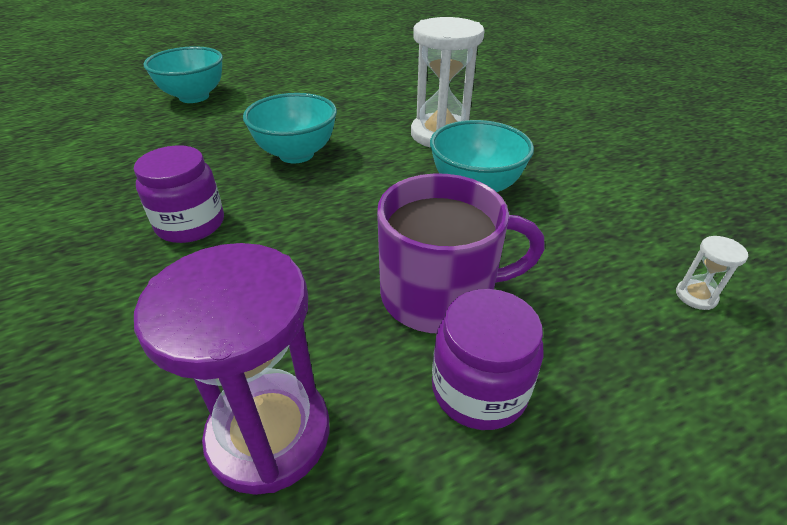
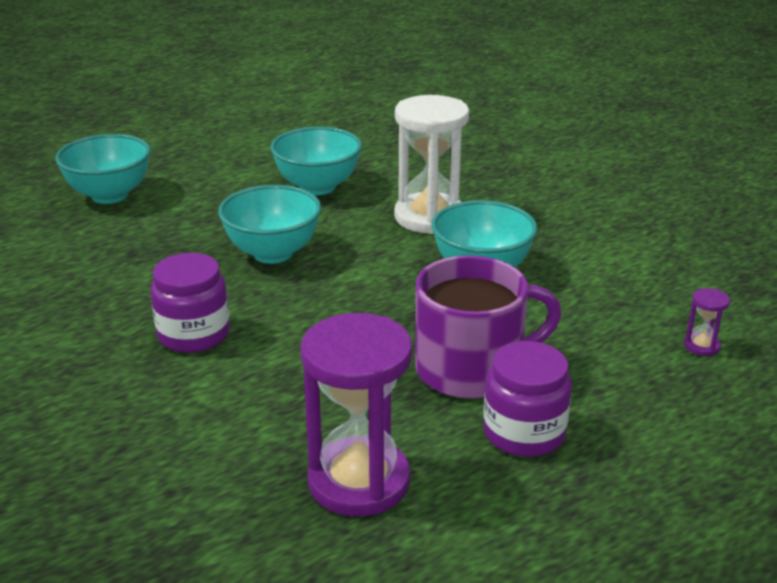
camera: 10 degrees left, 10 degrees down
(357, 103) = (317, 187): none -> turquoise bowl
(696, 296) = (702, 346): white hourglass -> purple hourglass

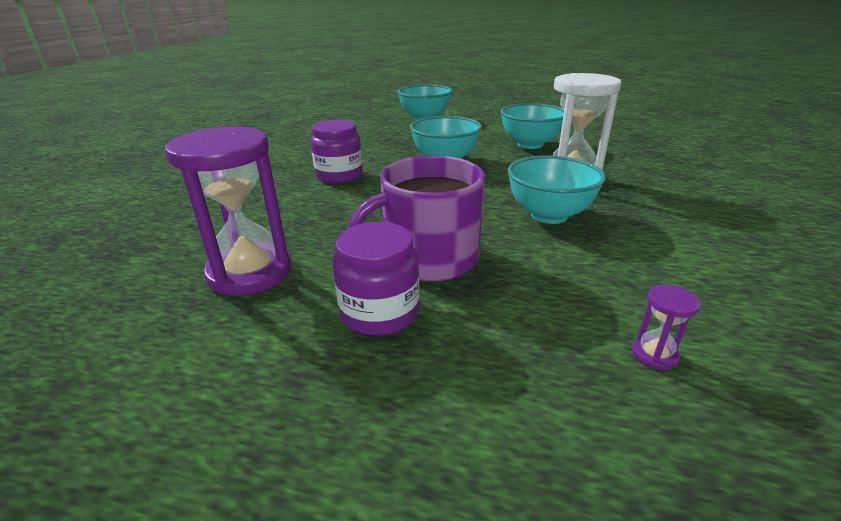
camera: 50 degrees right, 0 degrees up
(471, 369) = (428, 258): purple mug -> purple mug turned 120 degrees clockwise

